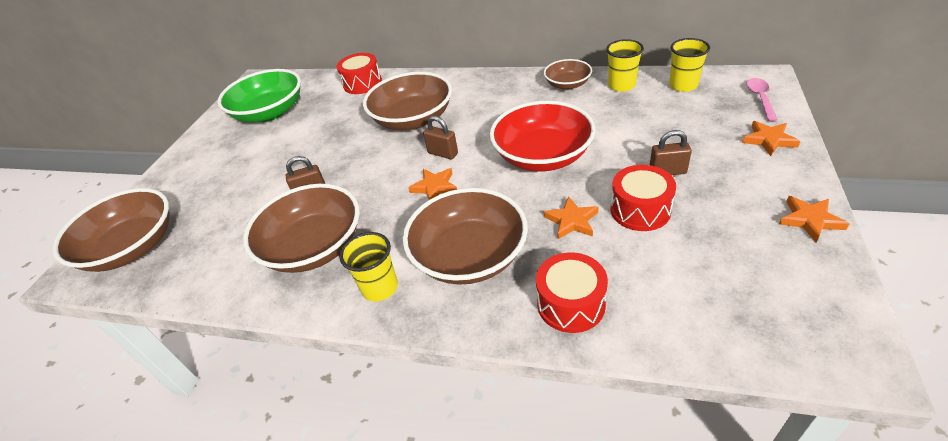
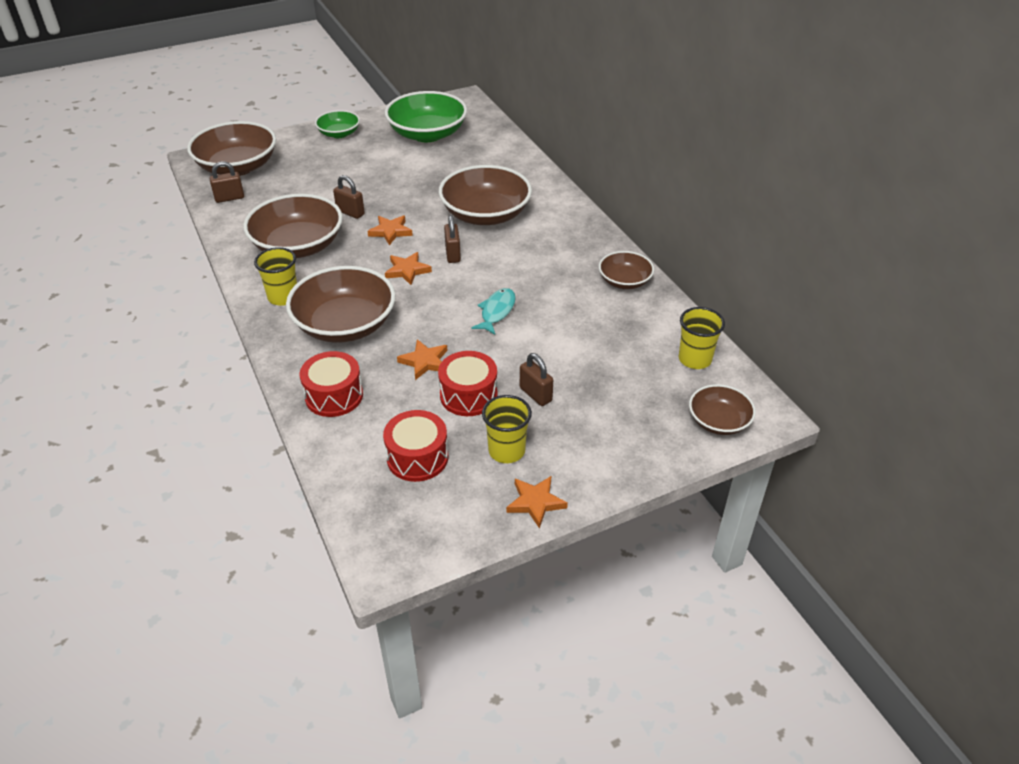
camera: 45 degrees right, 0 degrees up
(171, 272) = (229, 198): none -> brown padlock
(191, 160) = (339, 134): none -> green bowl
(362, 83) = (512, 159): red drum -> red drum (417, 457)
(542, 156) = (496, 311): red bowl -> turquoise fish
(621, 85) = (655, 317): yellow cup -> yellow cup (506, 451)
(760, 98) = (718, 421): pink spoon -> brown bowl
(769, 140) = (643, 447): orange star -> orange star (390, 232)

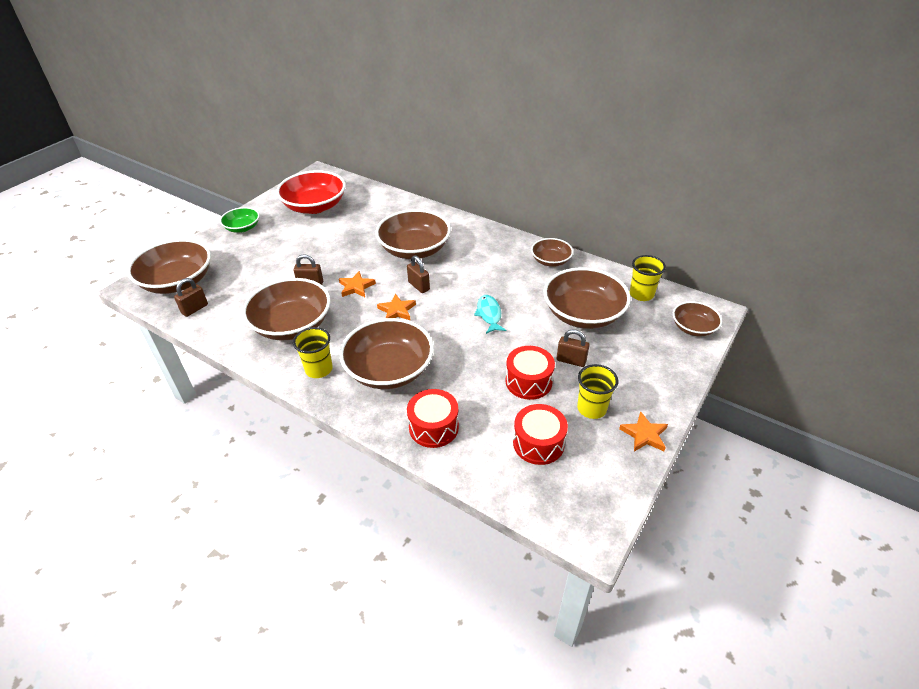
camera: 30 degrees left, 0 degrees up
(424, 361) = (475, 371): orange star -> none
(427, 134) = (315, 206): green bowl -> red bowl
(601, 353) = (583, 314): none -> brown bowl

